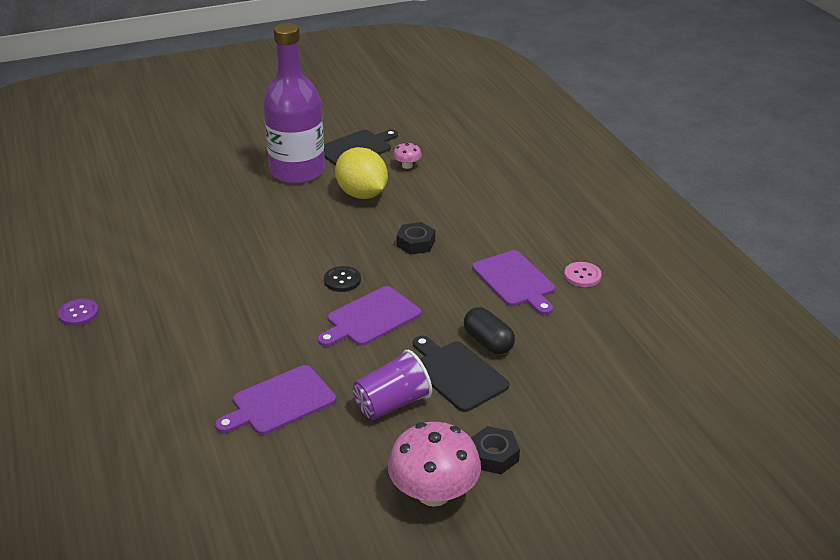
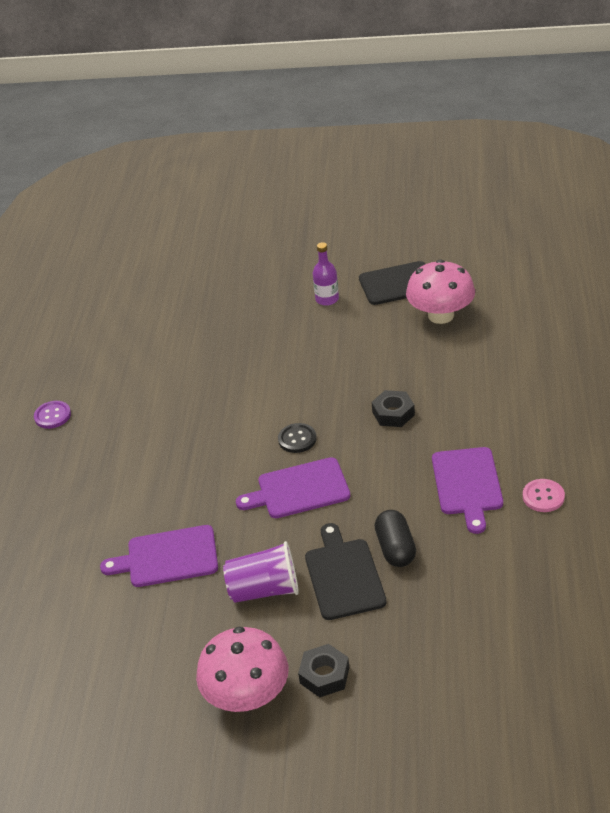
camera: 30 degrees right, 5 degrees up
(297, 171) = (327, 299): purple bottle -> purple bottle, size x0.41
(362, 194) = (374, 341): yellow lemon -> none
(407, 165) = (441, 315): pink mushroom -> pink mushroom, size x2.15

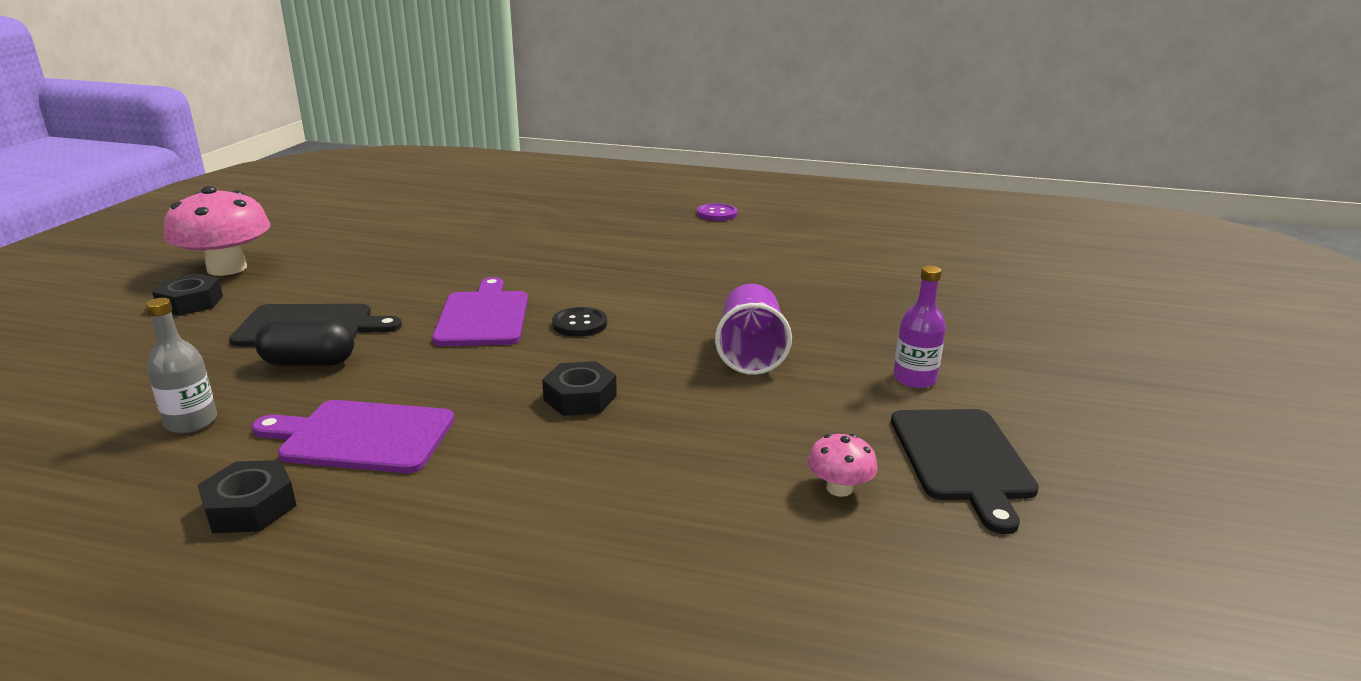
camera: 95 degrees right, 15 degrees down
(168, 557) = (452, 248): purple cutting board -> none
(264, 590) = (348, 285): purple cup -> purple cup (750, 353)
(441, 315) = (839, 488): pink mushroom -> pink mushroom, size x0.47
(484, 565) = (191, 422): none -> grey bottle
(543, 497) = (250, 507): pink button -> black nut

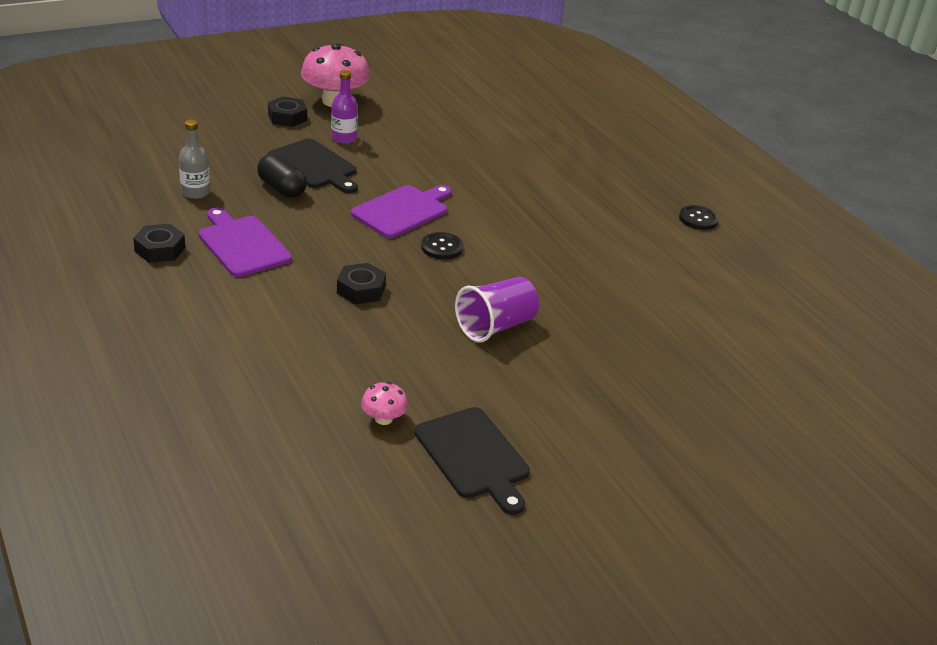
camera: 45 degrees right, 10 degrees up
(717, 214) = (698, 219): purple button -> black button
(914, 379) = (553, 405): purple bottle -> purple bottle (344, 138)
(962, 459) = (474, 456): black cutting board -> black cutting board turned 75 degrees counterclockwise

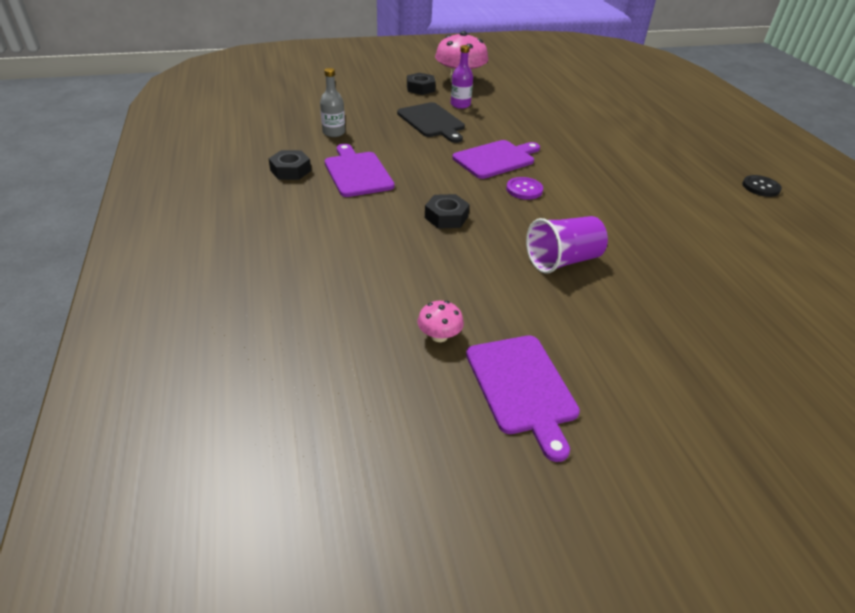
camera: 15 degrees right, 5 degrees up
(282, 189) = (402, 135): black capsule -> none
(442, 247) = (524, 189): black button -> purple button
(474, 456) = (522, 387): black cutting board -> purple cutting board

